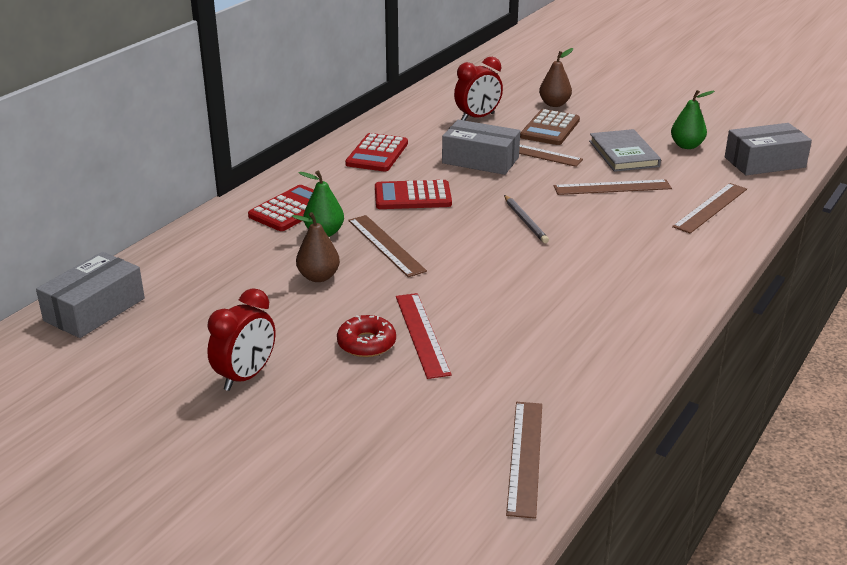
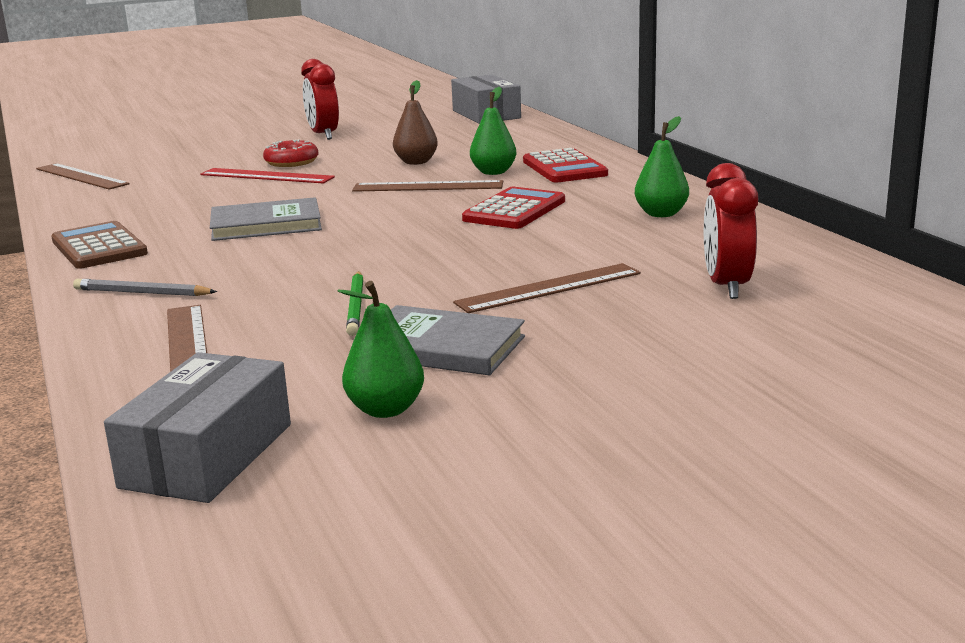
camera: 125 degrees right, 10 degrees down
(377, 154) = (661, 214): red calculator -> green pear
(480, 160) = (563, 256): grey box -> none
(525, 221) = (365, 242): grey pencil -> grey pencil (142, 293)
(535, 271) = (266, 225): none -> grey book
(550, 129) = (615, 323): brown calculator -> brown calculator (99, 247)
(554, 104) = (727, 357): brown pear -> none
(612, 187) = (356, 306): brown ruler -> green pencil

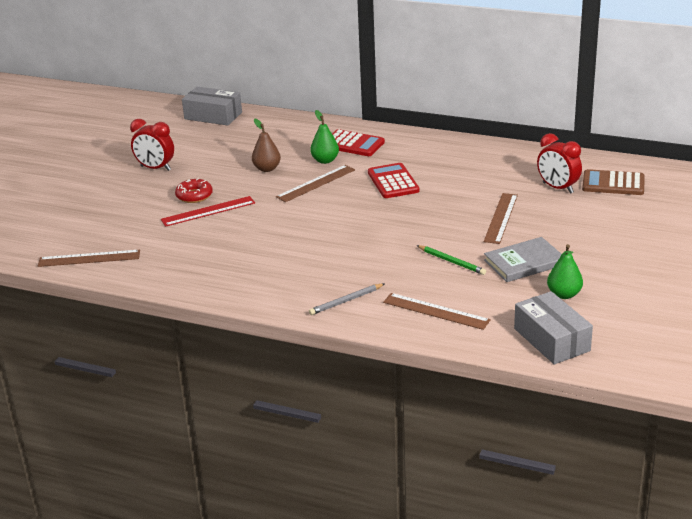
camera: 45 degrees left, 10 degrees up
(99, 247) = (250, 292): brown calculator -> brown calculator (613, 184)
(266, 225) = (298, 241): grey book -> none
(661, 214) = (458, 158): green pear -> none

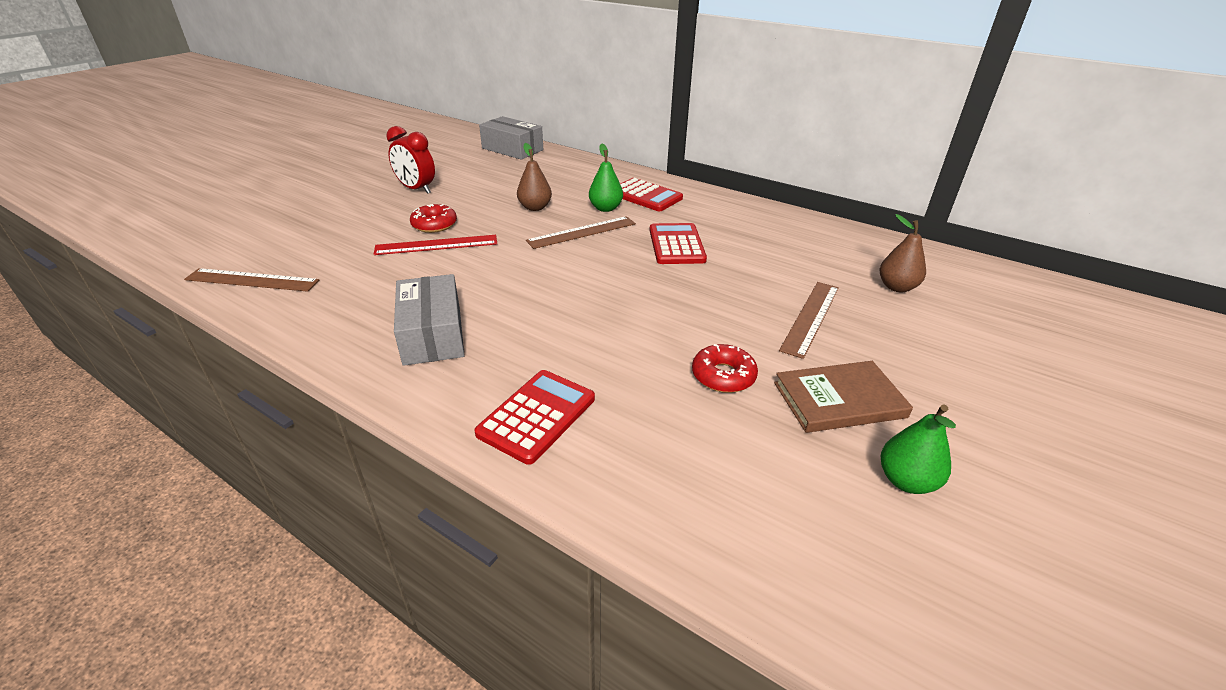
camera: 10 degrees right, 5 degrees up
(346, 301) = (537, 416): grey pencil -> red calculator
(436, 311) = (673, 469): brown ruler -> none
(451, 261) = (723, 376): green pencil -> red donut
(524, 262) = (839, 400): grey book -> brown book
(551, 339) = (880, 593): grey box -> grey box (432, 334)
(557, 188) = (896, 287): red clock -> brown pear
(613, 184) = (978, 294): brown calculator -> none

